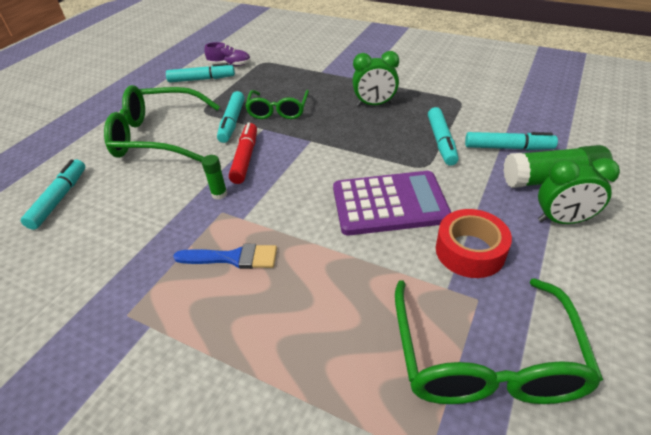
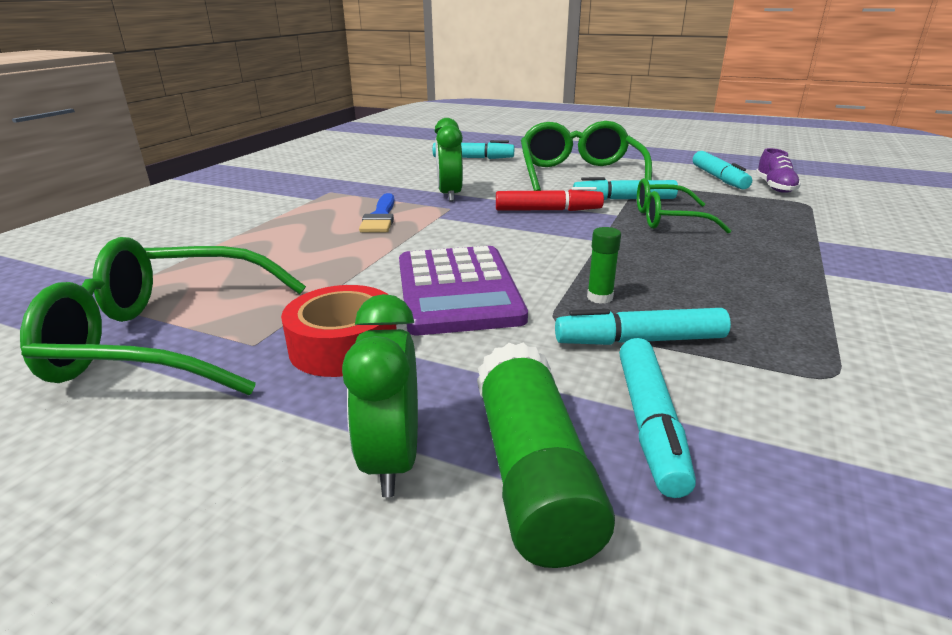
camera: 85 degrees right, 15 degrees down
(219, 194) = (479, 205): green glue stick -> green glue stick (600, 297)
(374, 104) = (737, 282): green clock -> green clock (449, 195)

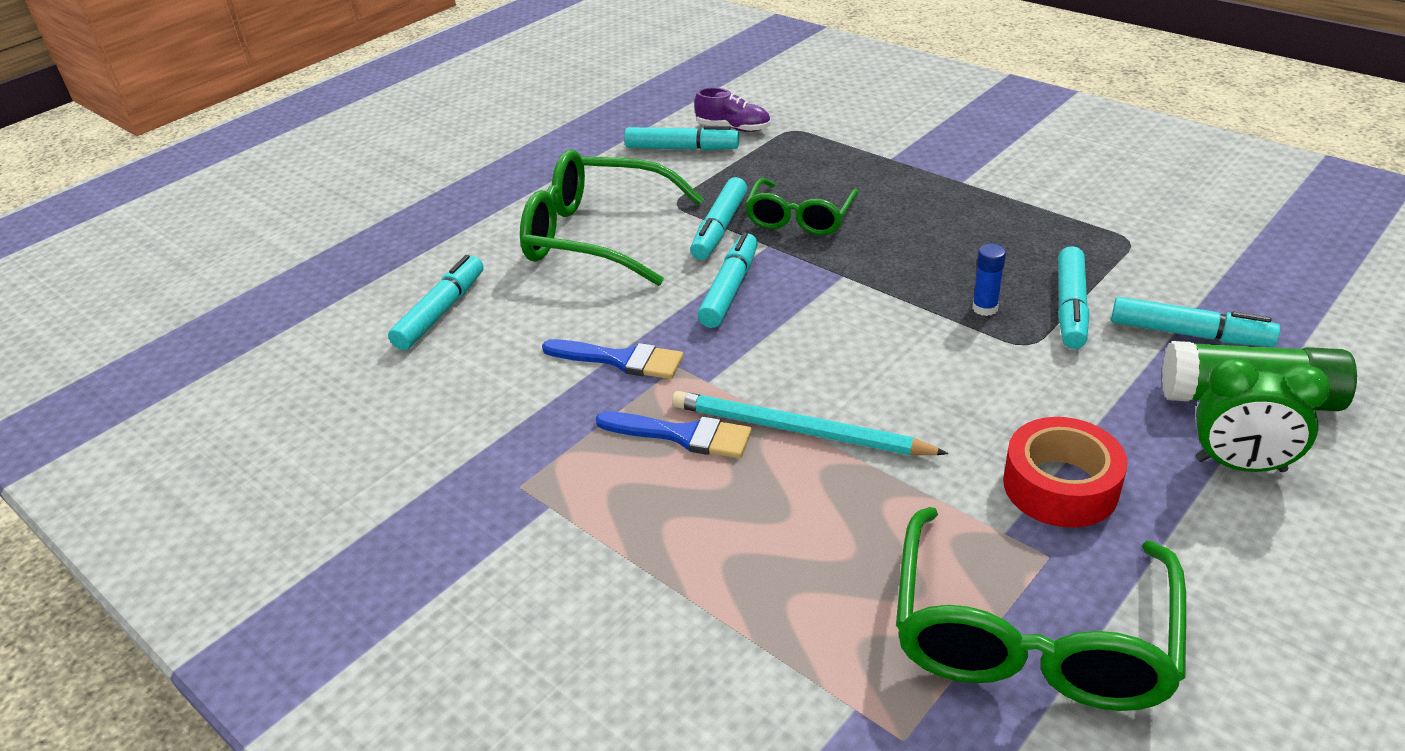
camera: 70 degrees left, 10 degrees up
(394, 245) = (798, 430): none -> turquoise pencil
(449, 195) = (620, 360): green clock -> blue brush
(457, 290) = (948, 394): purple calculator -> none
(548, 210) = (730, 289): red marker -> turquoise marker
(600, 297) = (985, 308): green glue stick -> blue glue stick

